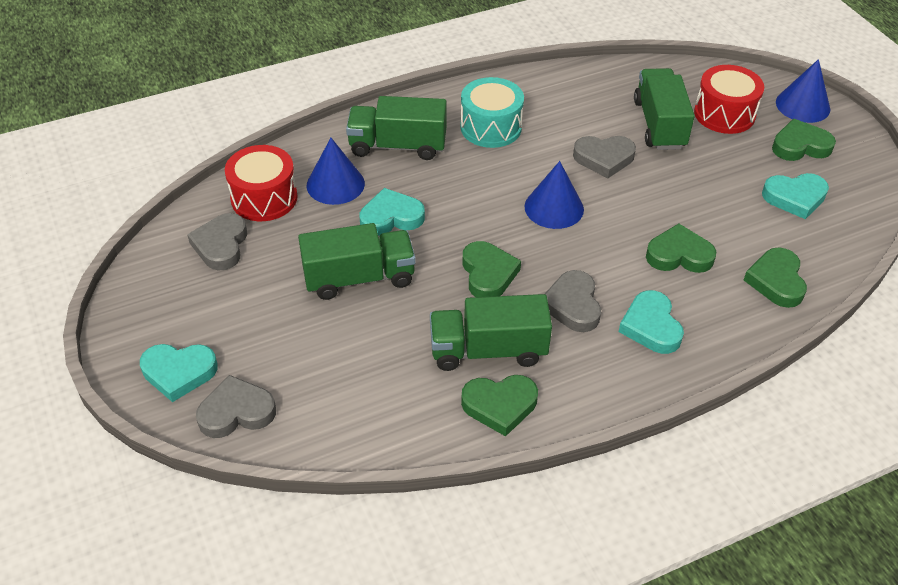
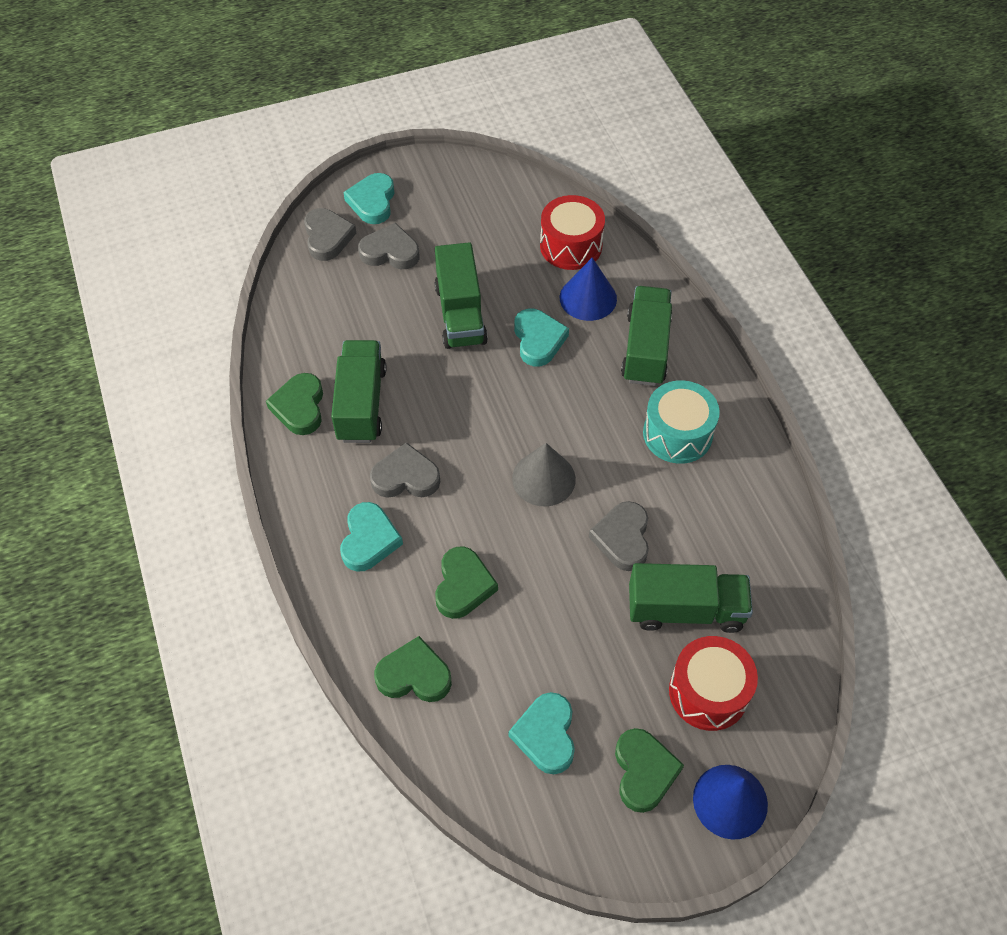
camera: 95 degrees right, 10 degrees up
(221, 245) = (511, 219): grey heart -> grey heart (390, 252)
(488, 274) = (455, 412): green heart -> none
(554, 207) = (543, 478): blue cone -> grey cone
(651, 326) = (369, 540): turquoise heart -> turquoise heart turned 105 degrees clockwise

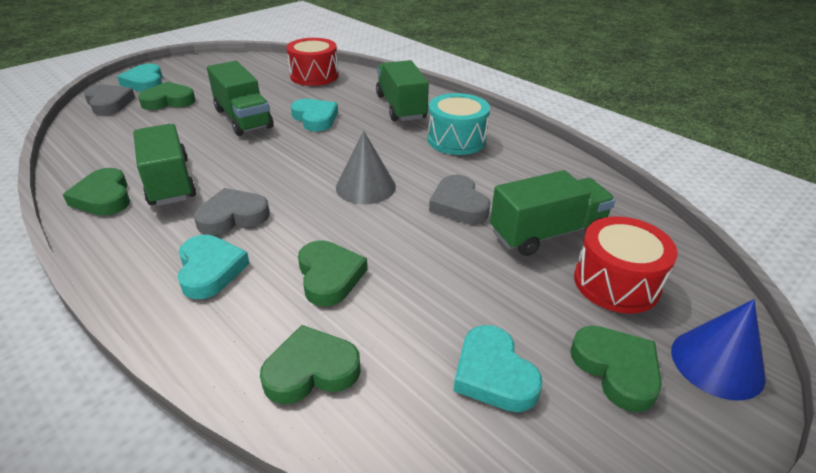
camera: 25 degrees left, 20 degrees down
(390, 252) = (168, 101): grey heart -> green heart
(588, 298) = (341, 94): blue cone -> none

